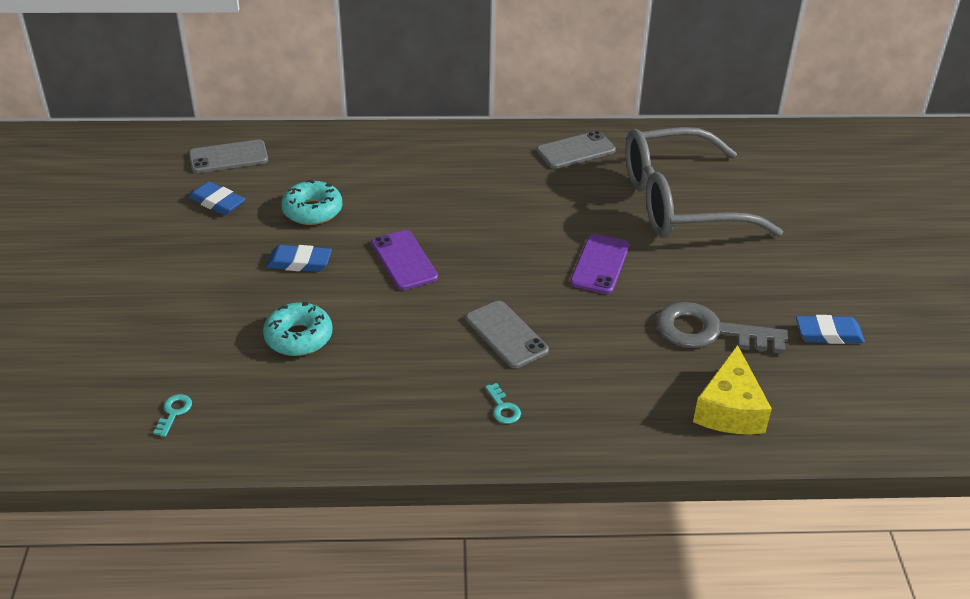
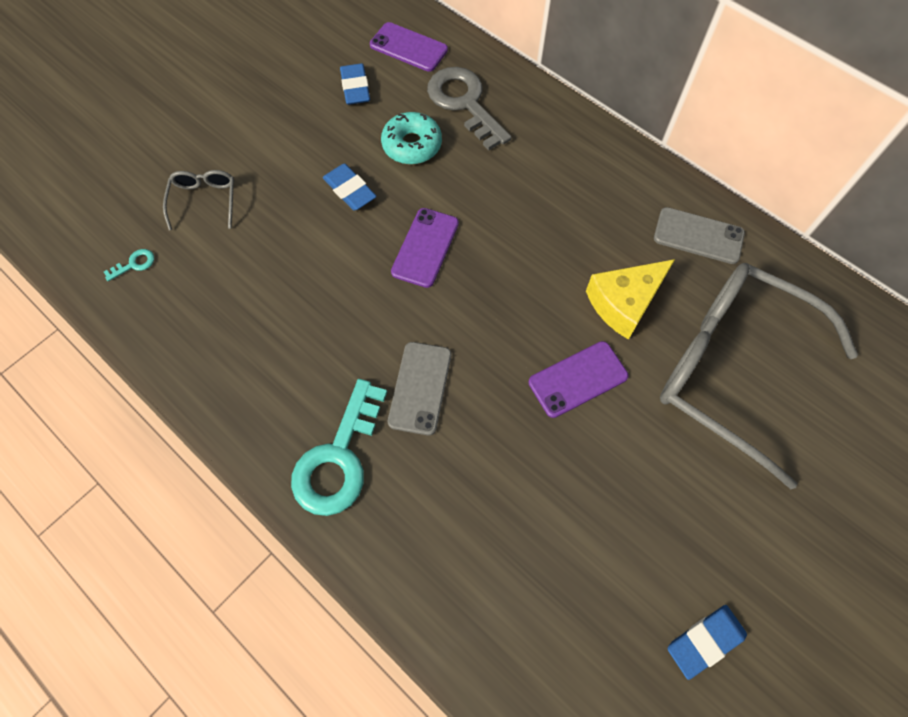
camera: 45 degrees right, 25 degrees up
(182, 338) = (204, 201): none -> grey glasses
(228, 157) = (408, 47): grey phone -> purple phone
(298, 337) = (275, 263): turquoise donut -> none
(503, 408) = (338, 458): turquoise key -> turquoise key, size x2.50
(709, 331) = (591, 535): grey key -> grey key (464, 103)
(729, 409) = (512, 633): yellow cheese -> yellow cheese (624, 303)
(828, 333) = (704, 641): blue eraser -> blue eraser turned 75 degrees counterclockwise

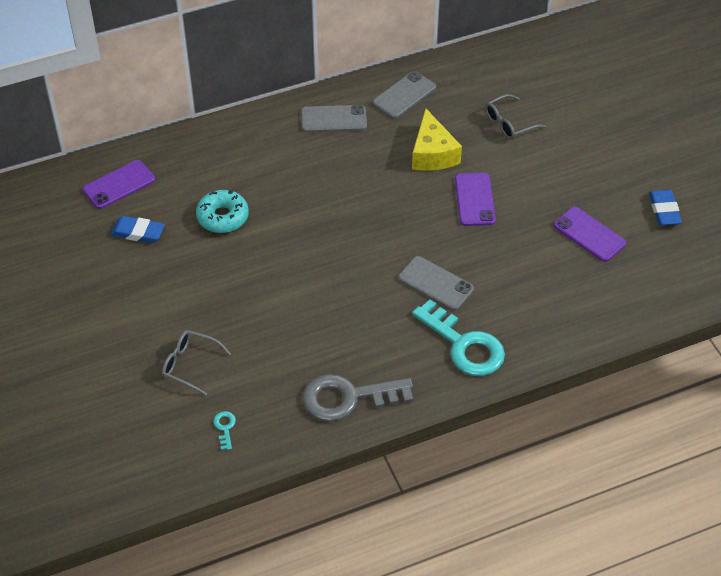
camera: 65 degrees left, 15 degrees down
(349, 190) = (241, 269): blue eraser -> none
(425, 247) = (323, 241): purple phone -> purple phone (589, 234)
(464, 103) = (203, 171): grey key -> grey key (348, 398)
(612, 183) = (333, 119): none -> grey phone
(733, 369) = (509, 123): grey glasses -> grey glasses, size x0.41

